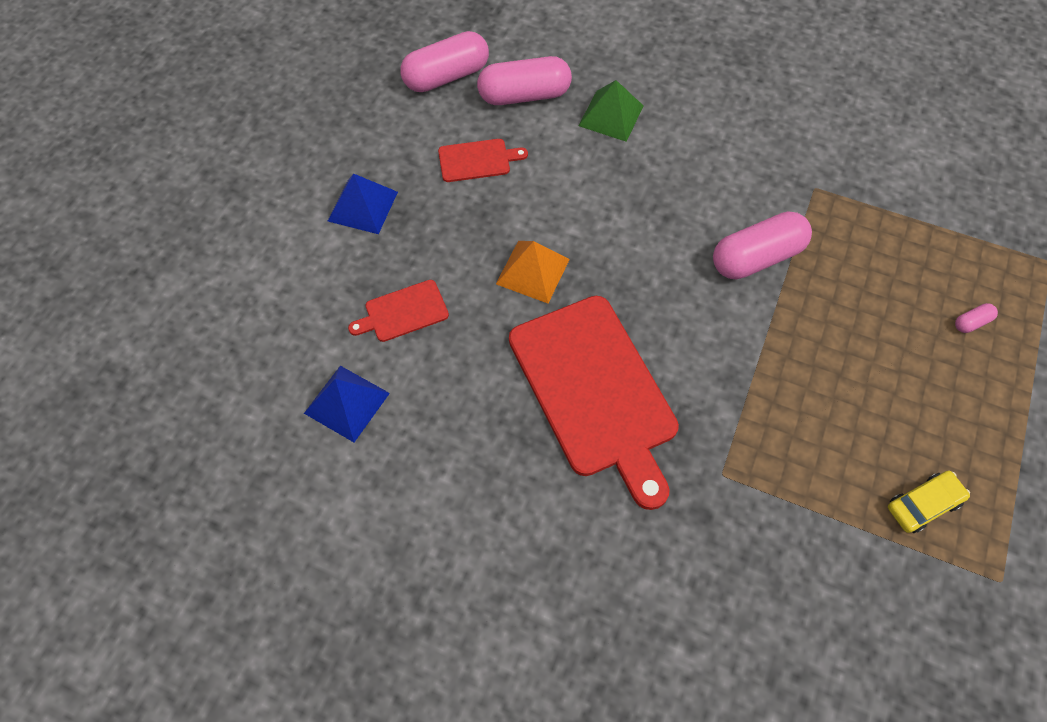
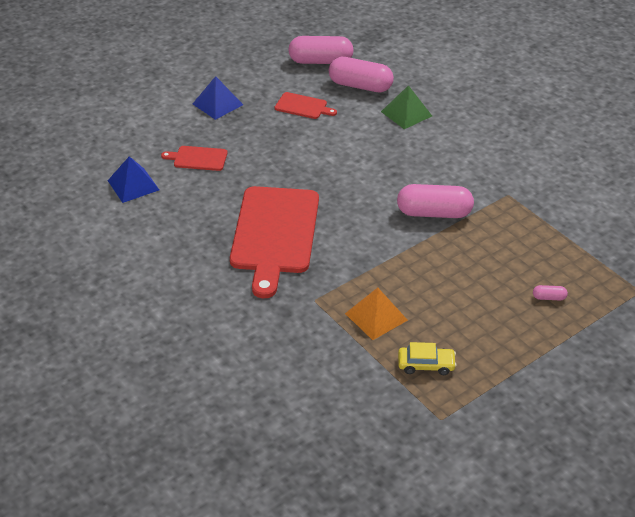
camera: 30 degrees right, 20 degrees down
(532, 271) = (288, 168): orange pyramid -> orange pyramid (376, 316)

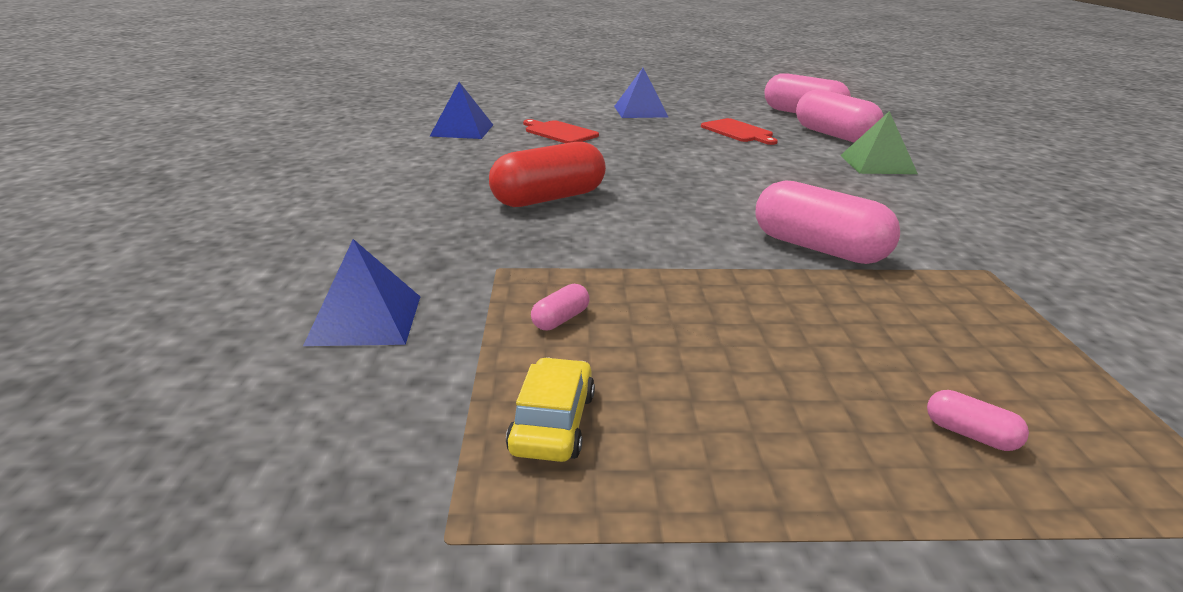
camera: 35 degrees right, 15 degrees down
(274, 234) = (549, 198): red cutting board -> red capsule
(302, 359) = (365, 319): none -> blue pyramid
(376, 316) = (560, 319): orange pyramid -> pink capsule
(426, 365) = (553, 423): yellow car -> yellow car turned 120 degrees counterclockwise

